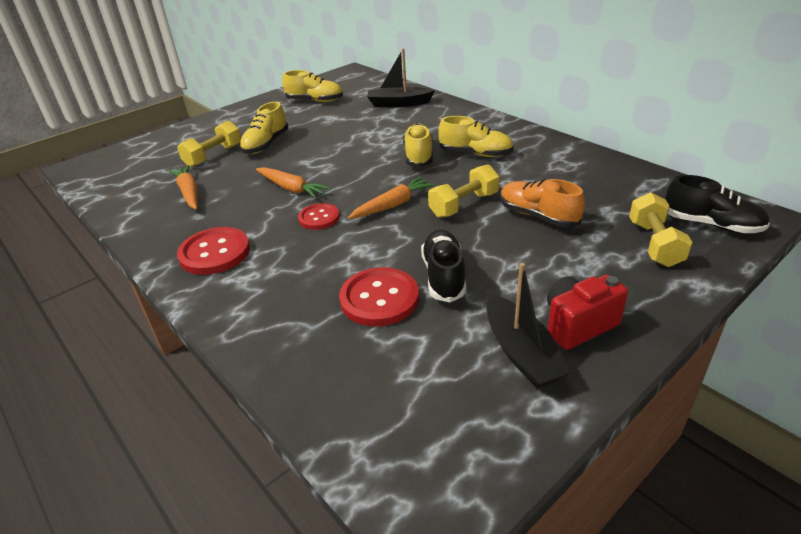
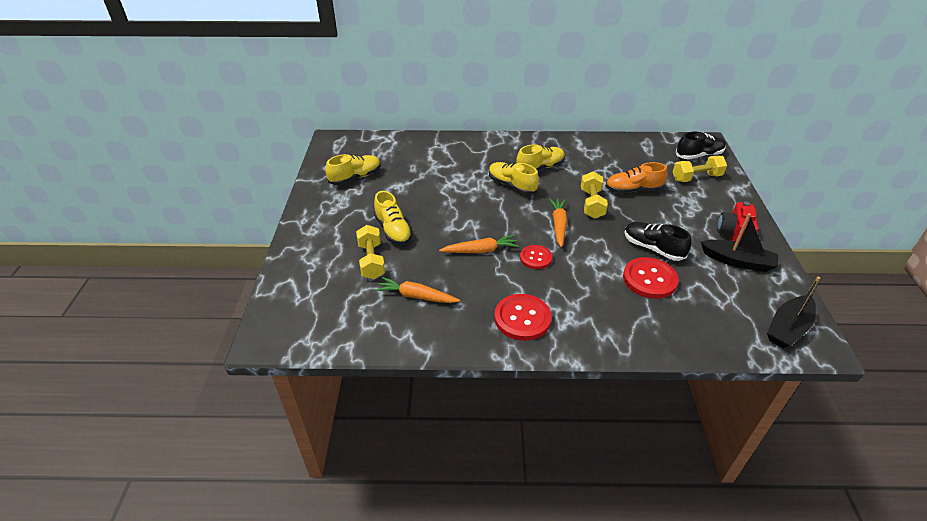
camera: 50 degrees left, 5 degrees up
(398, 104) = (425, 152): black boat -> black boat (788, 328)
(654, 244) = (696, 177): yellow dumbbell -> yellow dumbbell turned 60 degrees counterclockwise

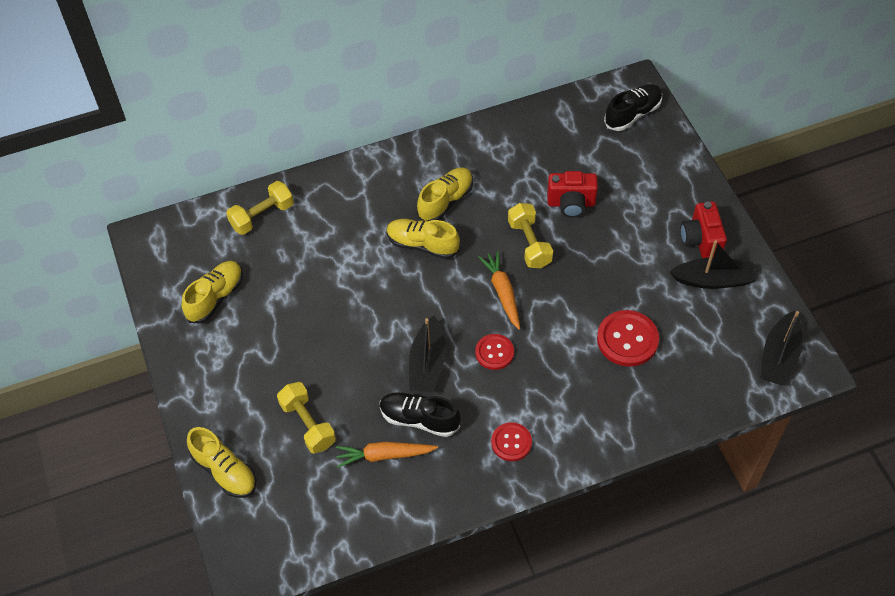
camera: 20 degrees left, 15 degrees up
(393, 230) = (310, 369): yellow shoe -> yellow shoe (224, 471)
(480, 250) = (427, 364): orange carrot -> black boat
(522, 318) = (511, 442): red button -> red button, size x0.63
(633, 190) = (571, 203): orange shoe -> red camera
(653, 248) = (619, 292): black shoe -> black shoe (419, 419)
(696, 177) = (639, 156): yellow dumbbell -> yellow dumbbell (262, 216)

